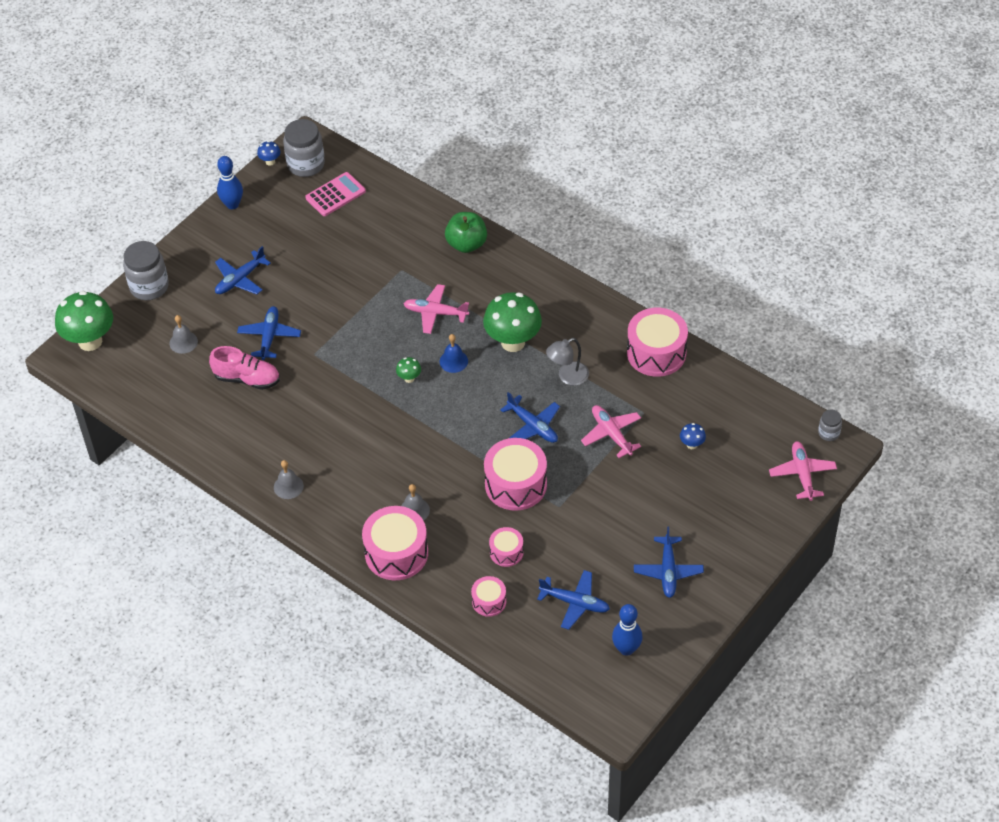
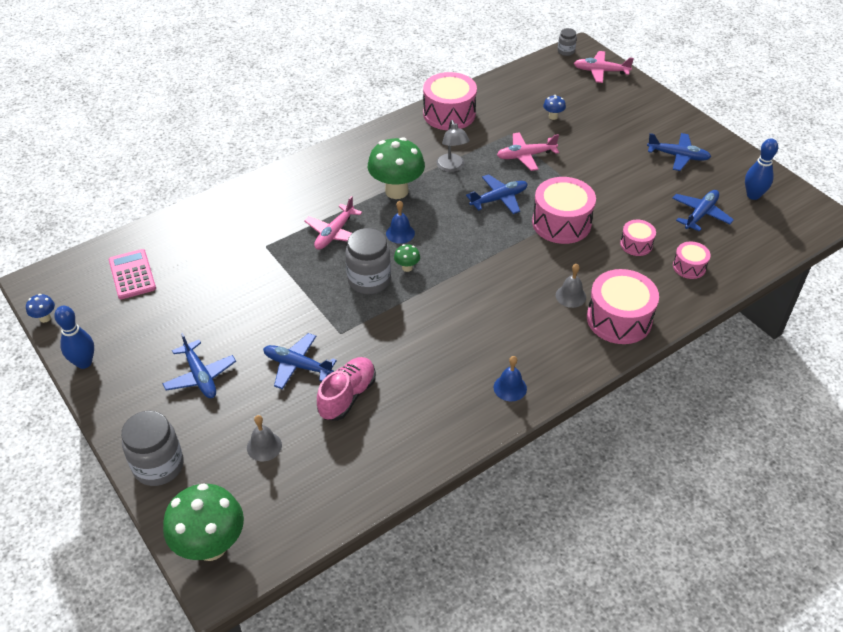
camera: 75 degrees left, 5 degrees down
(288, 486) = (510, 388): grey bell -> blue bell
(306, 164) = (72, 289): grey jar -> grey jar (369, 280)
(466, 244) = (261, 196): green apple -> none

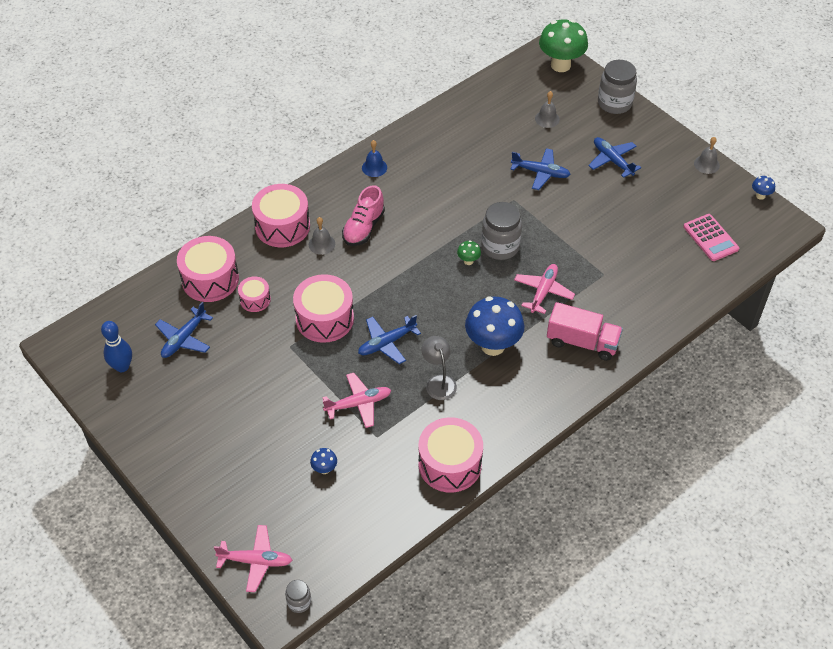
camera: 175 degrees right, 5 degrees up
(84, 362) = (706, 164): blue bowling pin -> grey bell
(310, 189) = (582, 342): none -> pink truck
(347, 396) = (496, 154): pink shoe -> pink shoe (363, 228)
(396, 191) = (493, 345): green mushroom -> blue mushroom
(400, 233) = (480, 296): blue bell -> none
(678, 156) = (187, 416): blue plane -> none
(689, 267) = (210, 279): pink drum -> pink drum, size x1.88

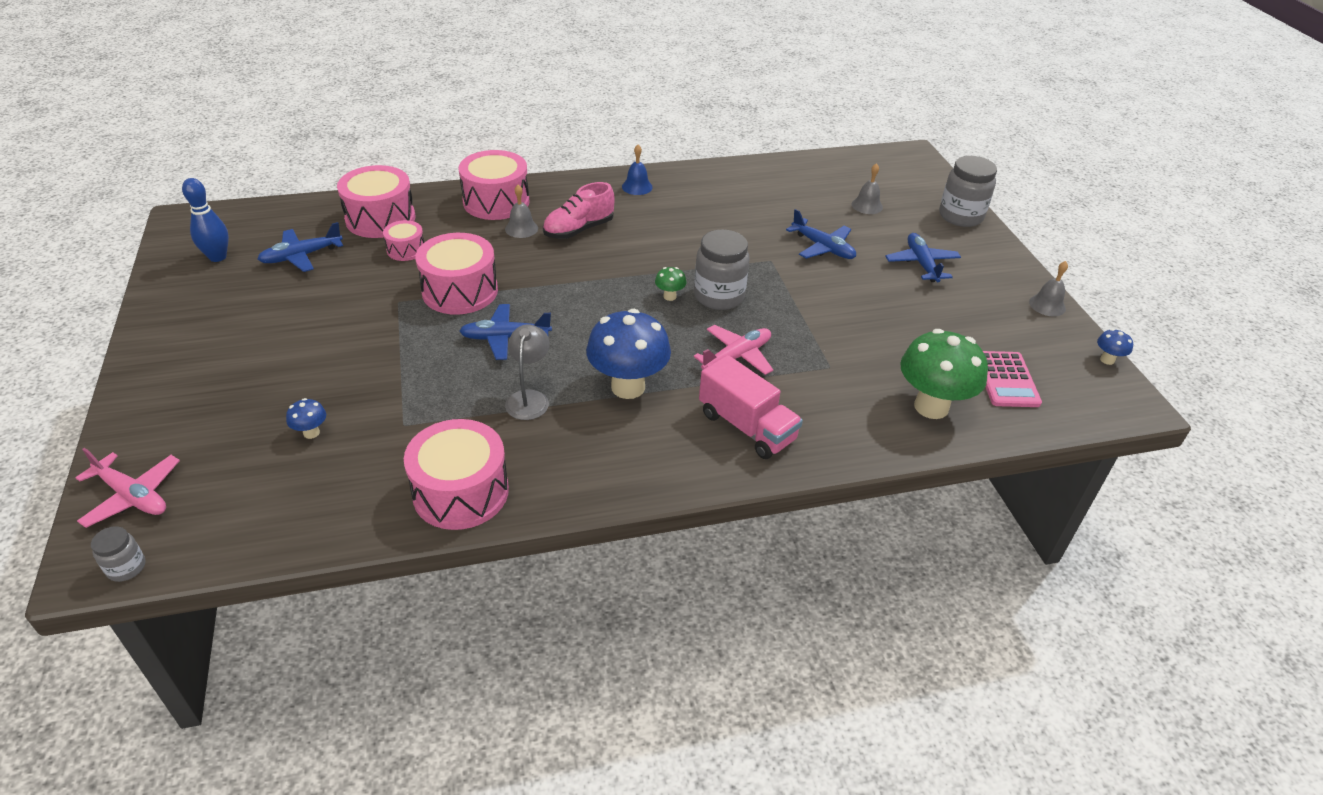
camera: 25 degrees right, 10 degrees down
(359, 404) = (416, 383): pink plane -> none
(560, 65) = (917, 168): green mushroom -> green mushroom (931, 407)

